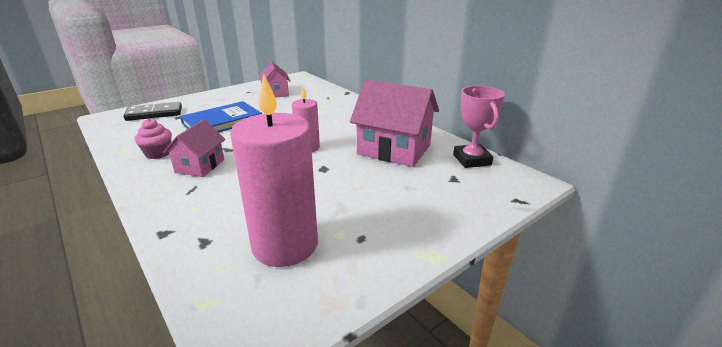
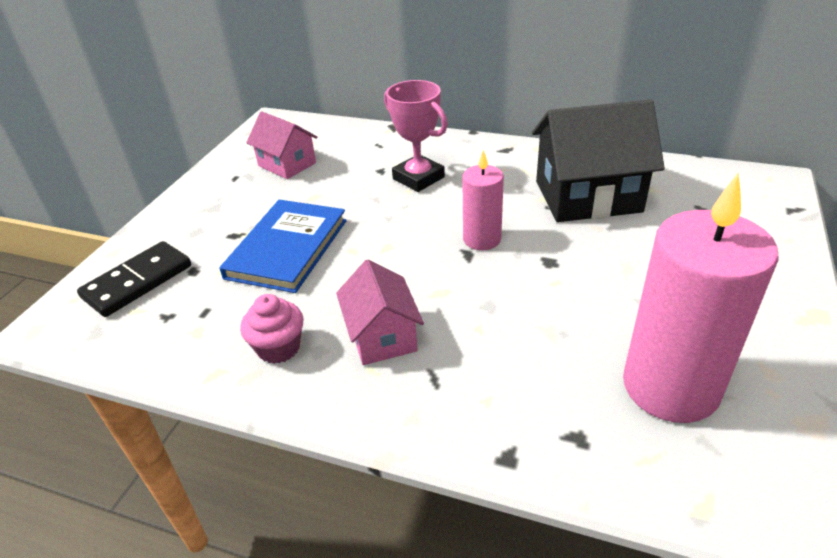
camera: 30 degrees left, 10 degrees up
(394, 149) = (587, 196): pink house -> black house
(472, 160) = (685, 176): pink trophy -> pink trophy (418, 178)

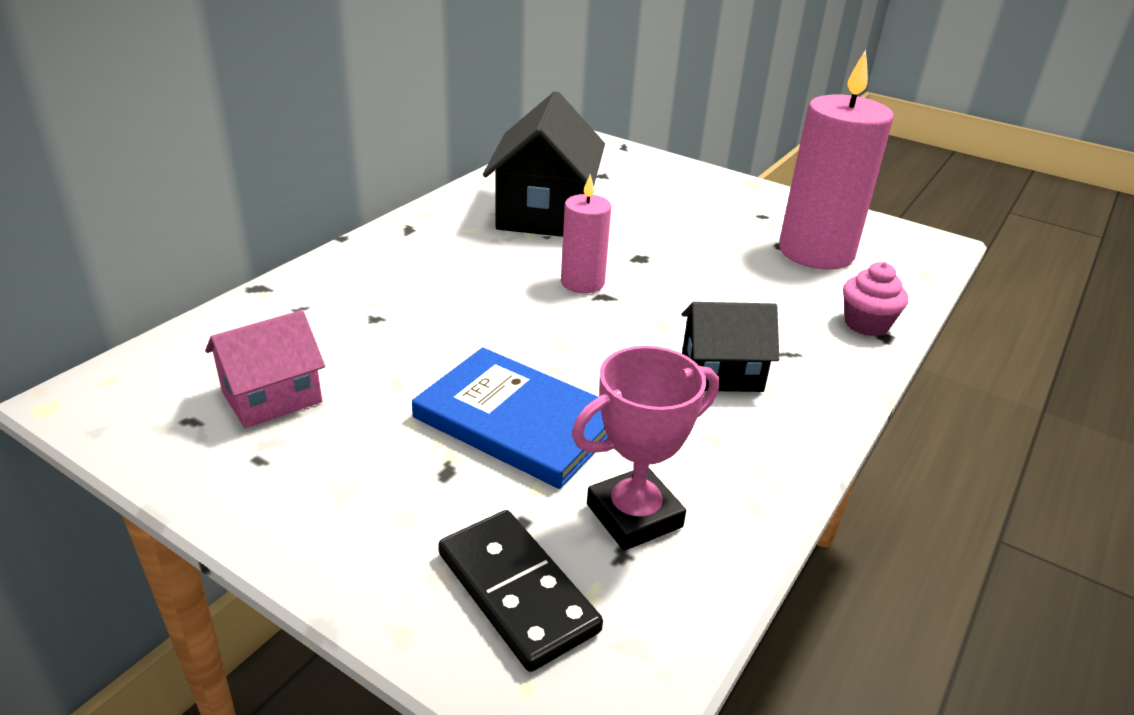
camera: 80 degrees left, 5 degrees down
(279, 348) = (721, 449): pink cupcake -> pink cupcake (866, 324)
(382, 336) = (721, 372): pink house -> black house
(418, 178) = (422, 294): pink trophy -> pink trophy (634, 515)

